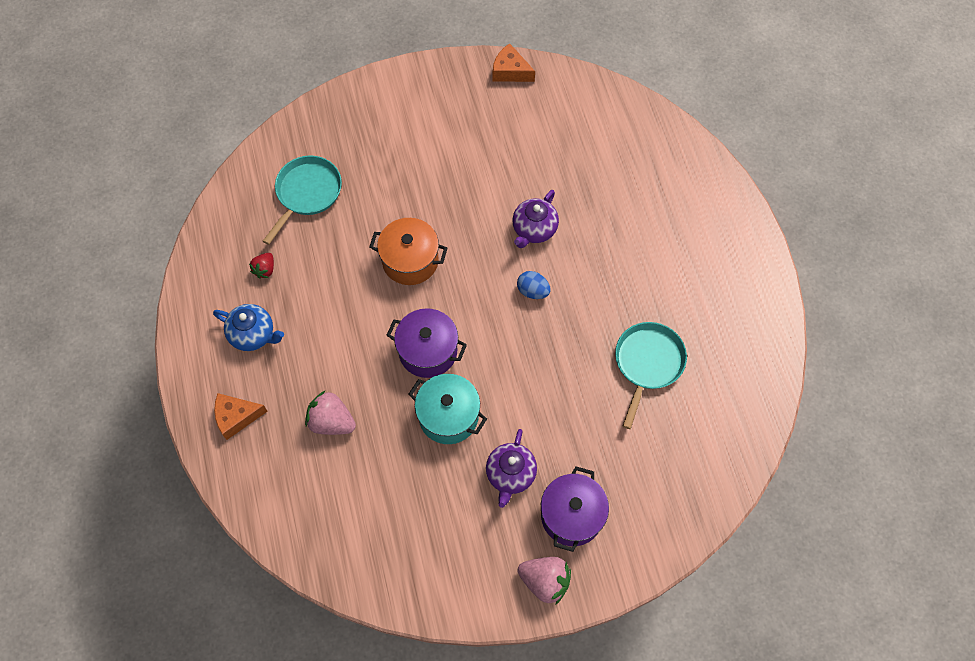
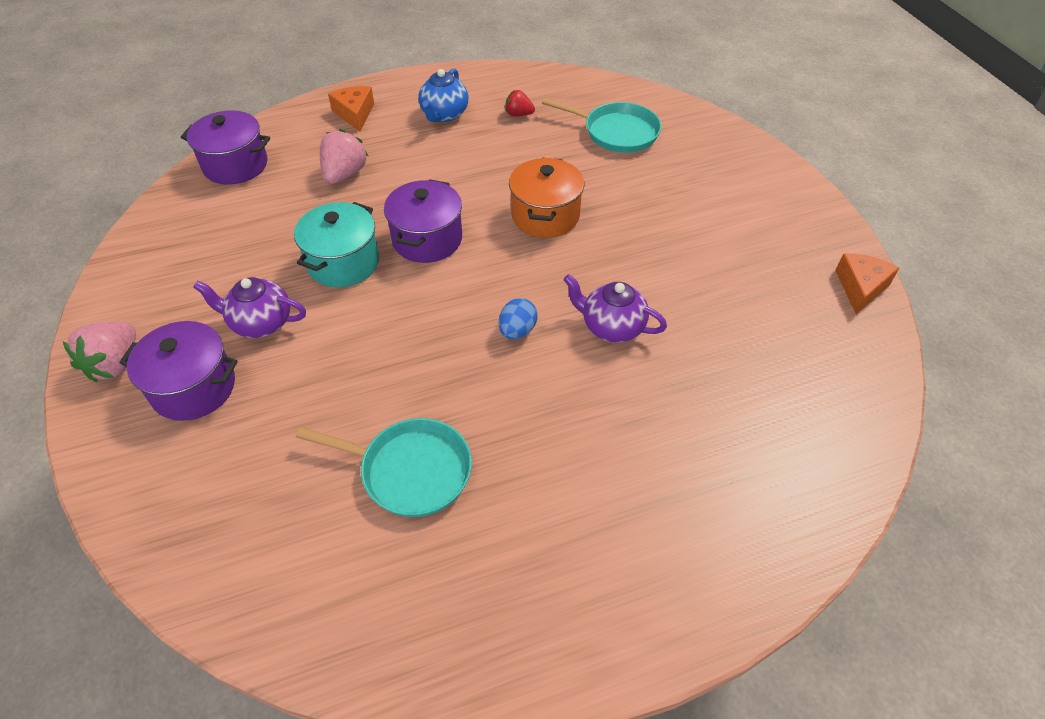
camera: 85 degrees right, 15 degrees down
(302, 524) = (235, 165): none -> purple pot

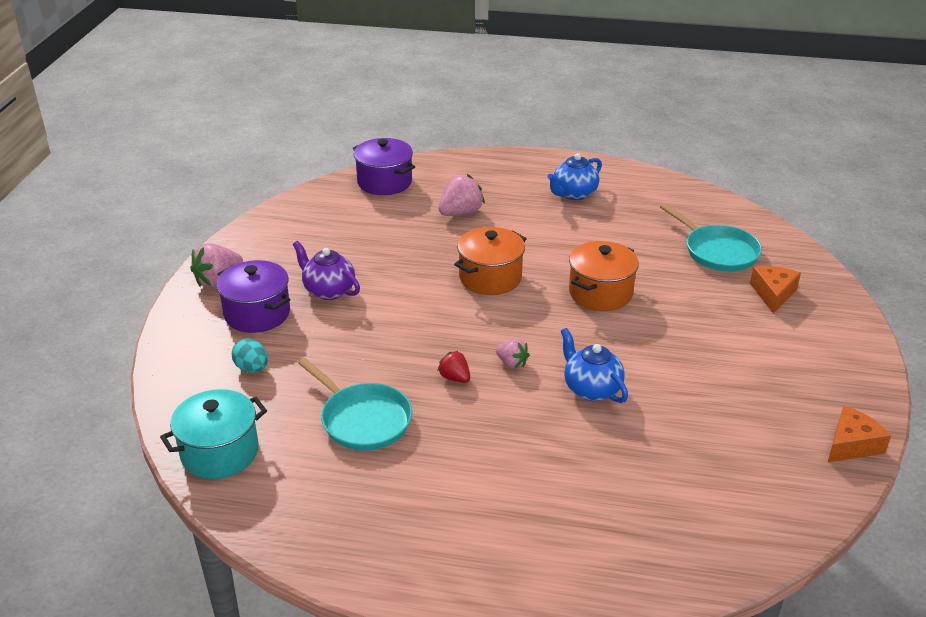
camera: 30 degrees right, 15 degrees down
(236, 464) = (252, 368): none -> turquoise egg
(343, 262) = (415, 272): turquoise pot -> turquoise pot (220, 452)
(355, 114) = (501, 173): orange cheese -> orange cheese (773, 294)
(427, 239) = (490, 278): purple pot -> orange pot
(517, 331) = (512, 363): blue egg -> pink strawberry
(518, 114) = (639, 212): red strawberry -> red strawberry (455, 378)
(611, 327) = (591, 389): purple teapot -> blue teapot

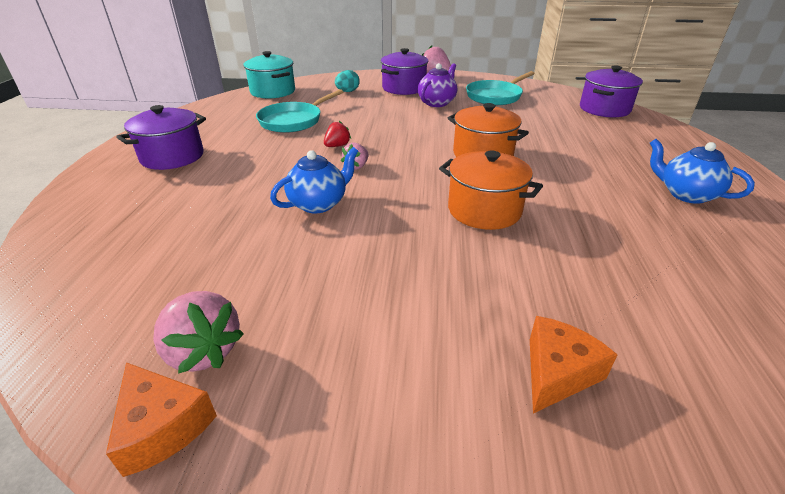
camera: 85 degrees right, 0 degrees up
(460, 213) = (583, 139): pink strawberry -> pink strawberry (203, 351)
(469, 526) = (172, 157): none -> purple pot
(717, 251) = (646, 313): turquoise pan -> turquoise pan (495, 96)
(773, 294) = (557, 372): orange cheese -> orange cheese turned 60 degrees counterclockwise

